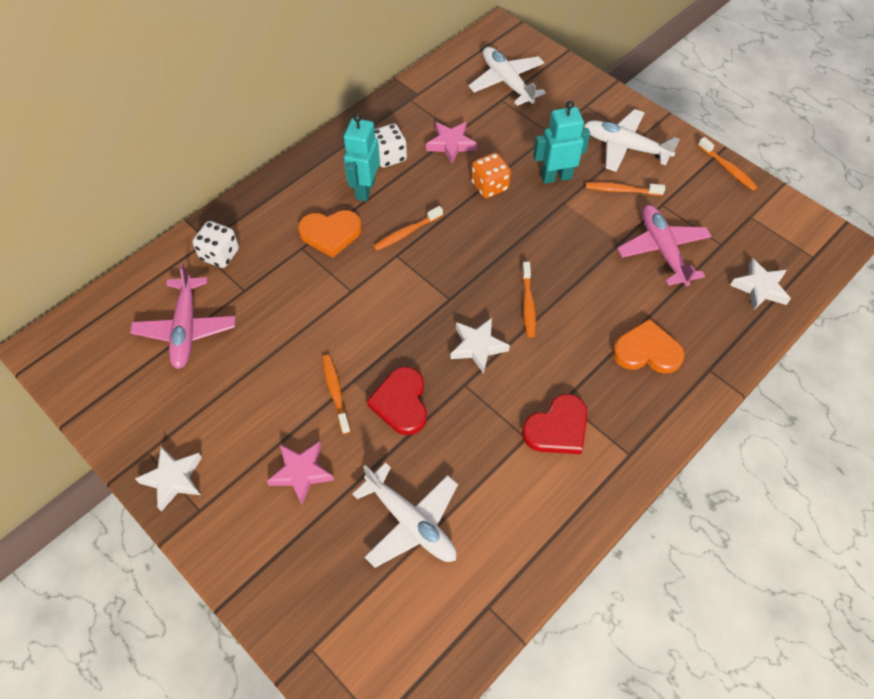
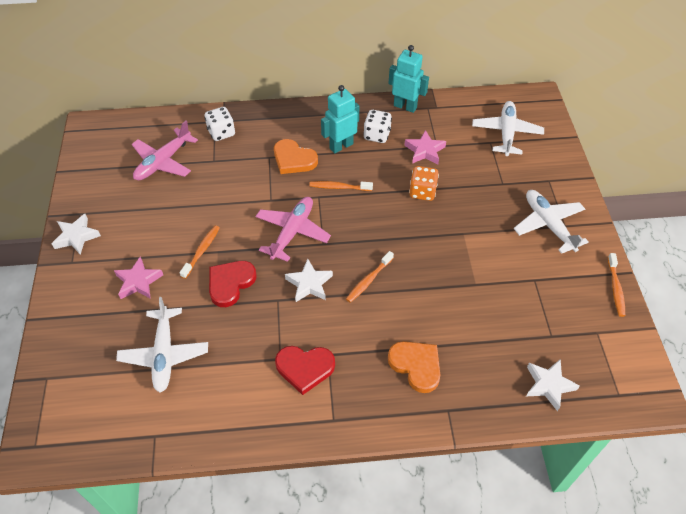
camera: 40 degrees right, 5 degrees down
(556, 177) = (475, 214): turquoise robot -> turquoise robot (405, 106)
(621, 190) = (513, 251): orange toothbrush -> none
(662, 249) = (501, 309): pink plane -> pink plane (292, 232)

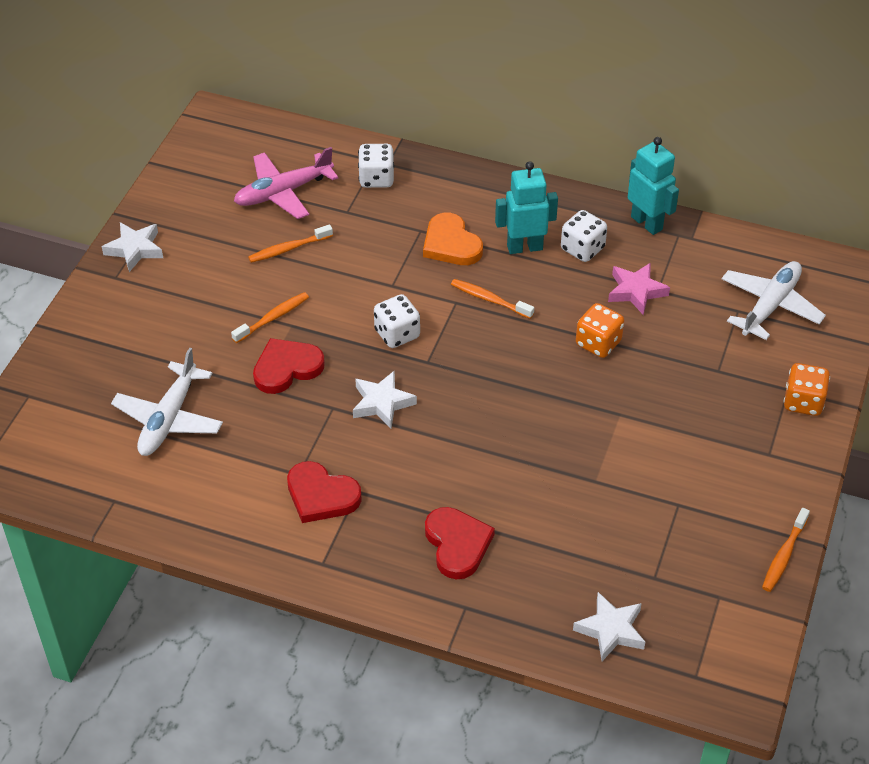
camera: 25 degrees right, 5 degrees down
(138, 281) = (180, 327): pink star -> none
(292, 232) = (397, 334): pink plane -> white dice
(368, 280) = (458, 426): orange toothbrush -> orange toothbrush (288, 249)
(416, 366) = (457, 544): orange heart -> red heart
(548, 224) = (746, 444): white plane -> none
(562, 185) = (803, 402): none -> orange dice

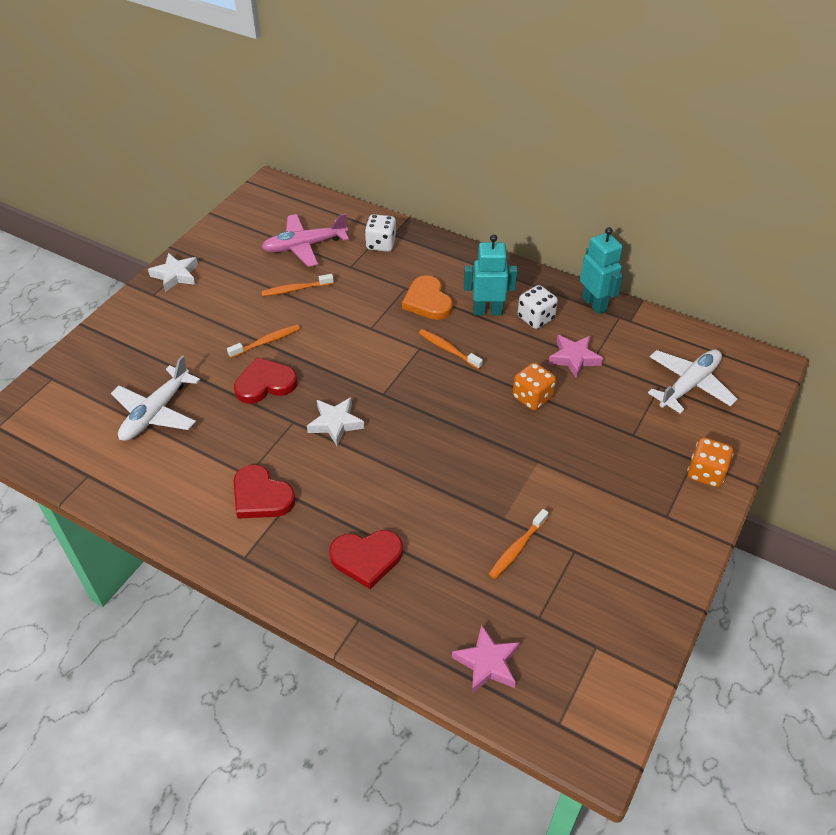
camera: 10 degrees right, 0 degrees up
(397, 334) = (364, 368): white dice -> none
(457, 544) = (366, 558): red heart -> red heart turned 90 degrees clockwise
(611, 630) = (487, 663): white star -> pink star
(784, 555) = (665, 615): orange toothbrush -> orange toothbrush (517, 548)

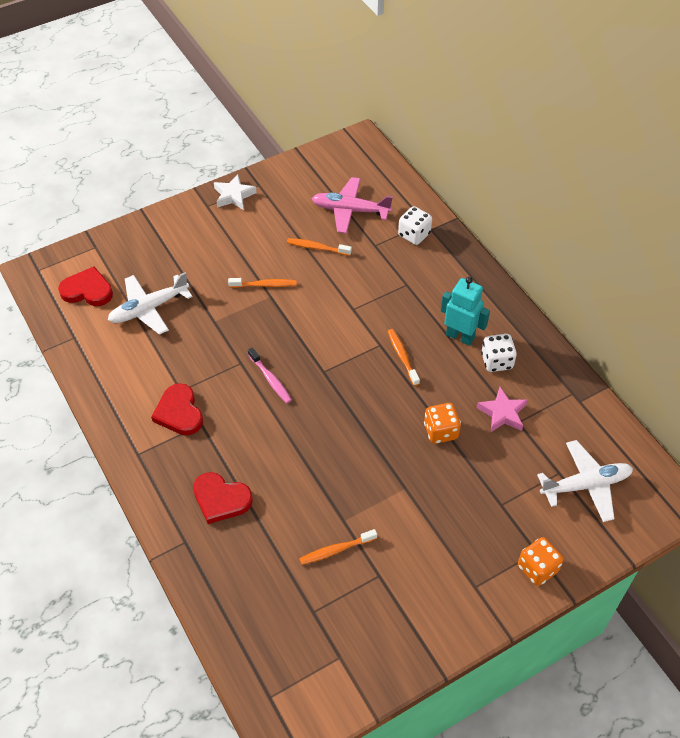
camera: 30 degrees right, 5 degrees up
(265, 384) = (240, 321): red heart -> red heart (87, 290)
(335, 423) = (270, 379): white star -> pink toothbrush
(427, 301) = (416, 305): orange heart -> none
(487, 663) = (251, 624): pink star -> none
(594, 304) = (559, 371): turquoise robot -> none

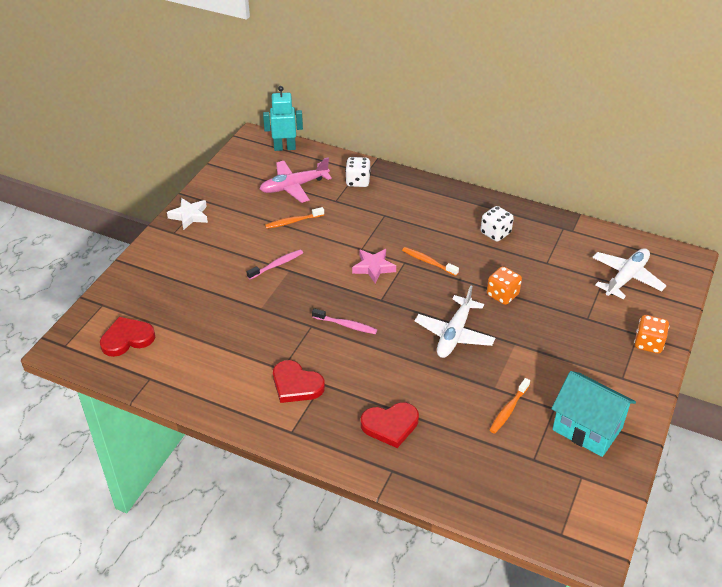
camera: 35 degrees left, 10 degrees down
(148, 309) = (196, 326): white plane -> white plane (454, 334)
(265, 285) = (277, 265): orange toothbrush -> pink toothbrush
(390, 615) = (587, 429): none -> turquoise house
(460, 336) = (455, 230): turquoise robot -> turquoise robot (284, 147)
(502, 413) = (531, 263): pink star -> pink star (373, 268)

